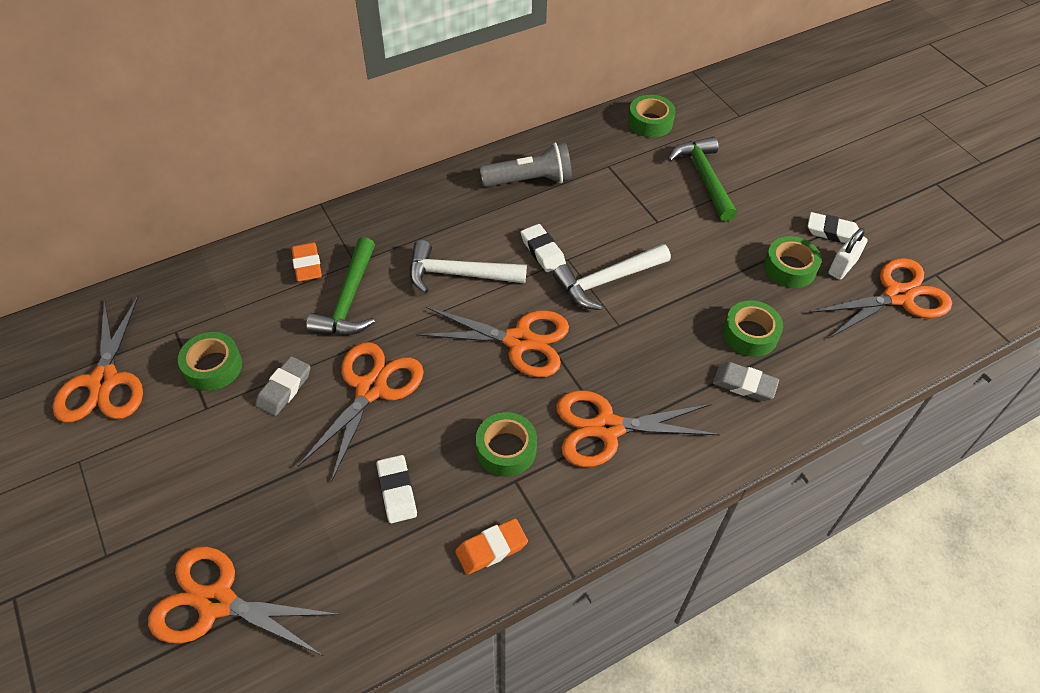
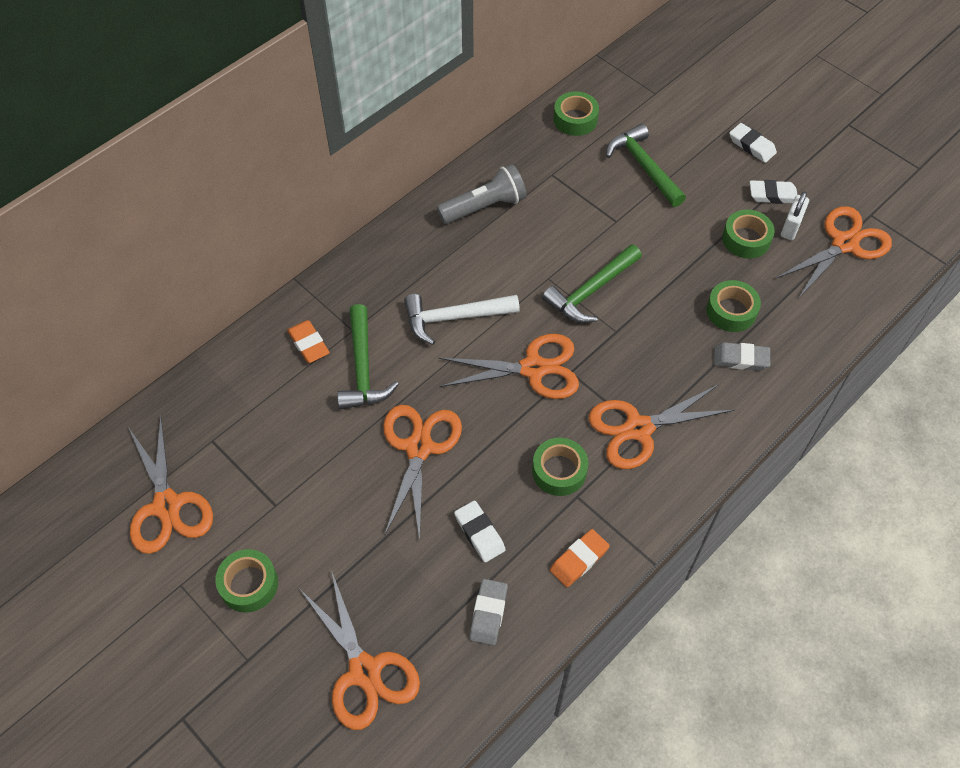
camera: 15 degrees left, 5 degrees up
(213, 367) = (264, 465): green tape -> green tape (249, 584)
(217, 602) = (364, 671): orange scissors -> orange scissors turned 120 degrees counterclockwise
(284, 389) = (340, 468): grey eraser -> grey eraser (488, 613)
(542, 251) = (522, 276): white eraser -> white eraser (752, 145)
(607, 281) = (591, 291): white hammer -> green hammer

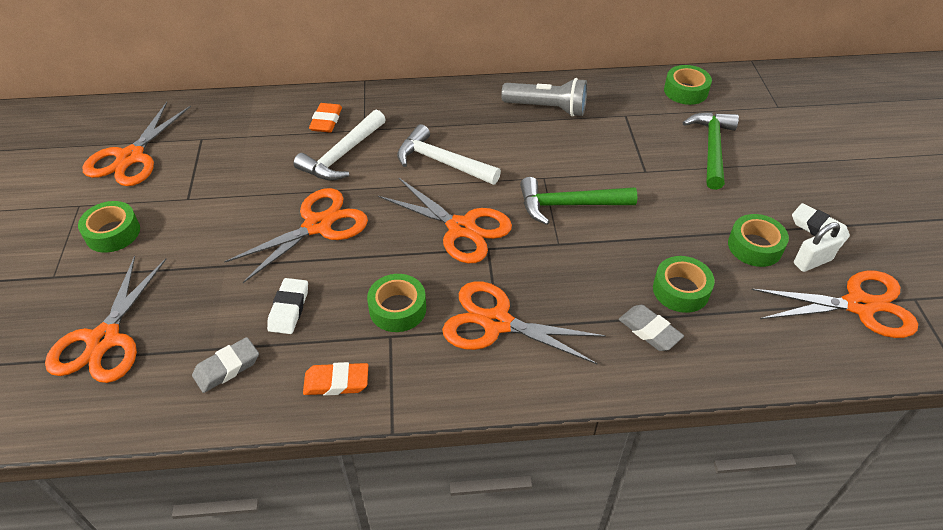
camera: 40 degrees right, 10 degrees down
(363, 368) = (342, 155): green hammer -> white hammer
(752, 145) = (835, 184): white eraser -> none

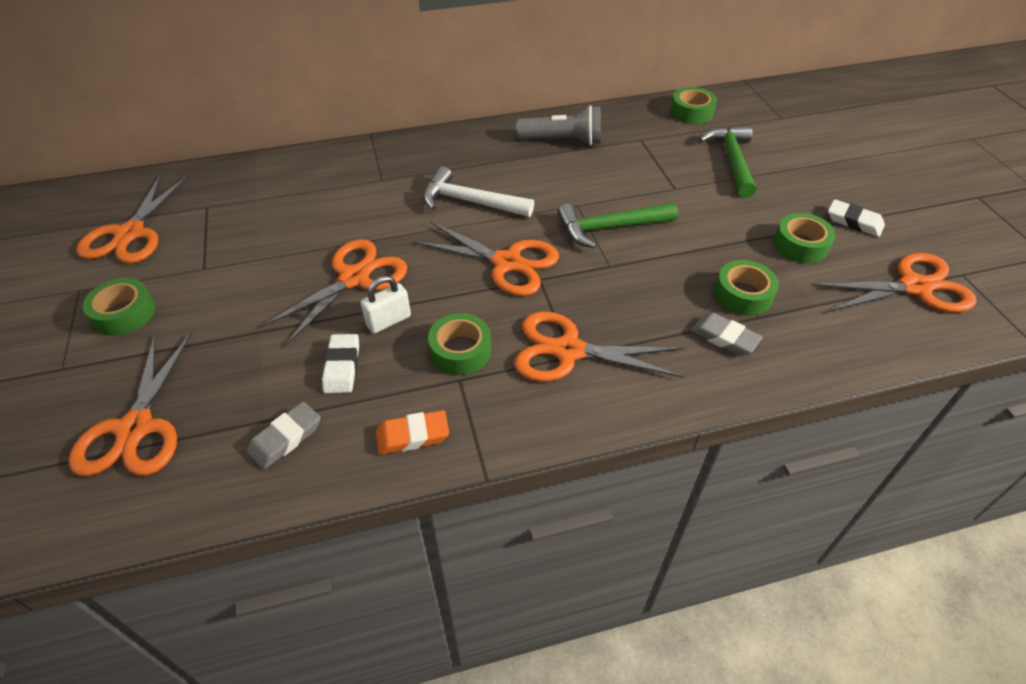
camera: 10 degrees left, 0 degrees up
(326, 121) = (339, 175): orange eraser -> none
(342, 155) = (364, 206): white hammer -> none
(812, 261) = (858, 252): white padlock -> white padlock (388, 321)

